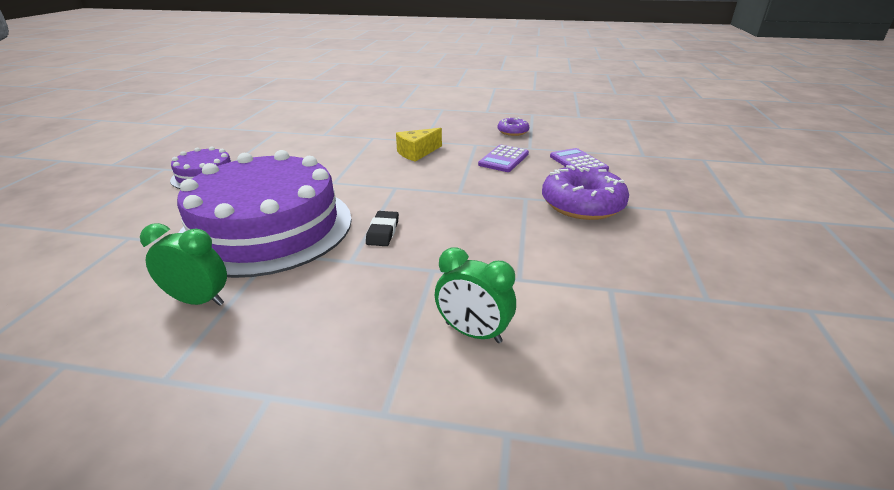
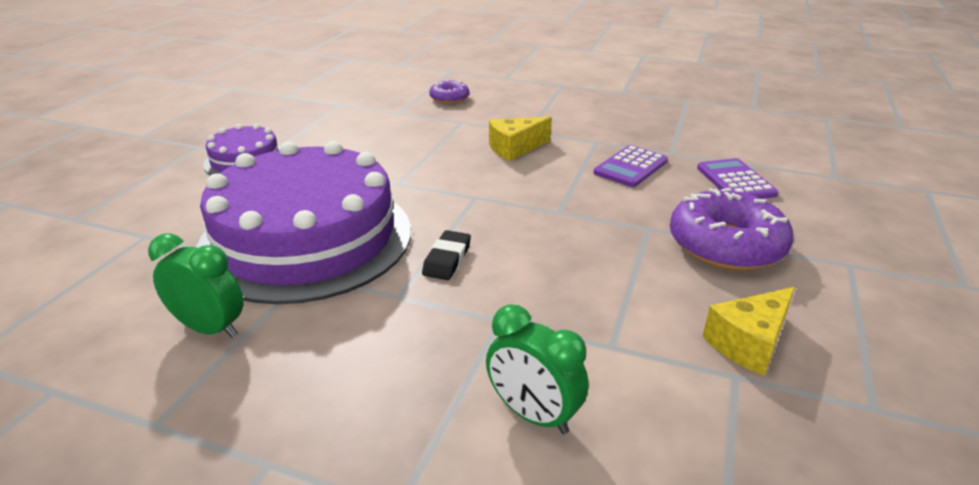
camera: 10 degrees right, 0 degrees up
(513, 132) = (653, 126): purple donut -> purple donut (449, 98)
(614, 266) = (749, 343): none -> yellow cheese

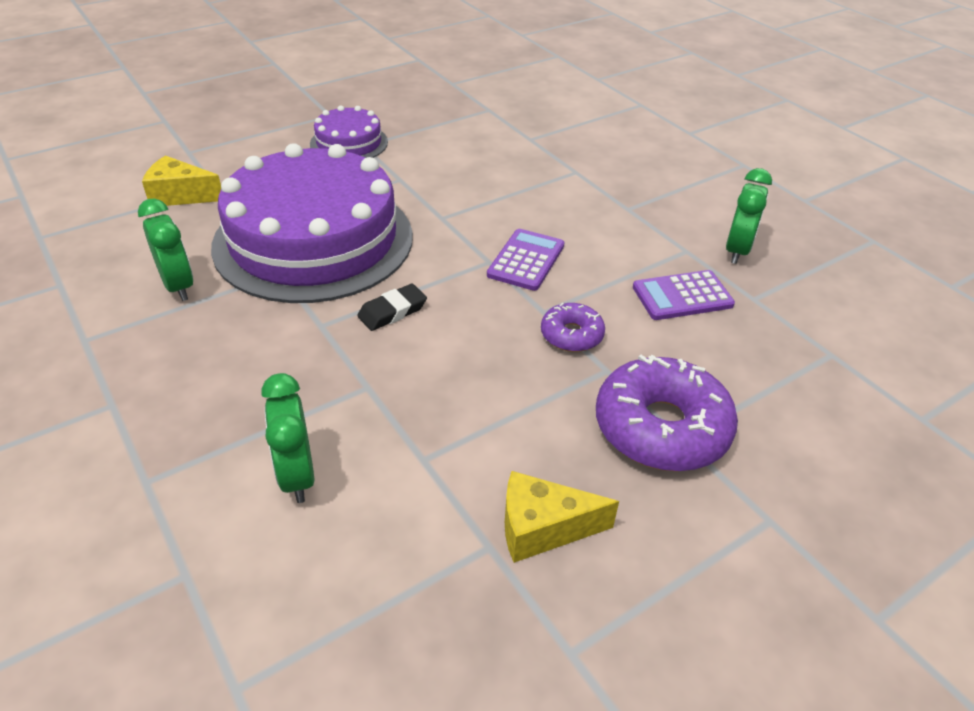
camera: 35 degrees right, 10 degrees up
(449, 98) = (598, 139): purple donut -> purple donut (571, 335)
(515, 148) = (590, 224): yellow cheese -> yellow cheese (180, 195)
(625, 131) = (737, 250): none -> green clock
(735, 181) = (780, 365): purple calculator -> purple calculator (526, 260)

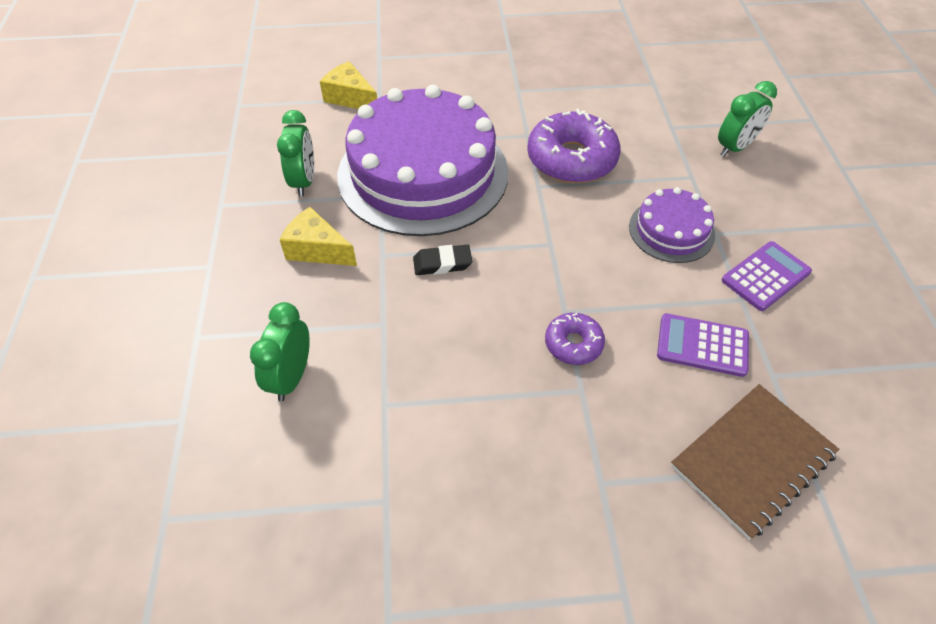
camera: 30 degrees right, 10 degrees up
(349, 143) = (507, 84): purple cake -> purple cake (671, 230)
(526, 260) = (583, 255): purple calculator -> purple calculator (765, 276)
(542, 528) = (434, 506): yellow cheese -> yellow cheese (317, 250)
(661, 427) = (590, 465): purple donut -> purple donut (571, 159)
(737, 250) = (794, 318): green clock -> green clock (735, 147)
(787, 368) = (752, 460): none -> brown notebook

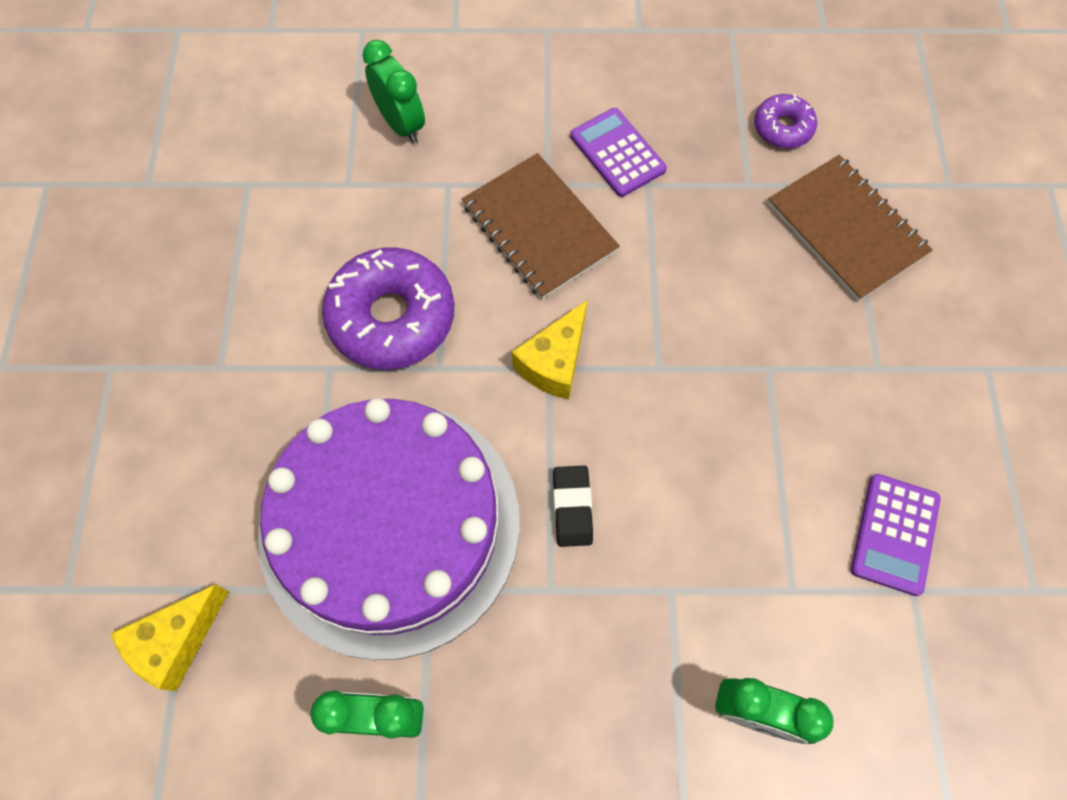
camera: 85 degrees left, 15 degrees up
(317, 250) = (532, 687): yellow cheese -> yellow cheese (554, 362)
(573, 344) = (706, 366): purple donut -> purple donut (782, 128)
(671, 230) = (539, 228): purple cake -> brown notebook
(702, 345) = (710, 238): purple calculator -> purple calculator (894, 534)

